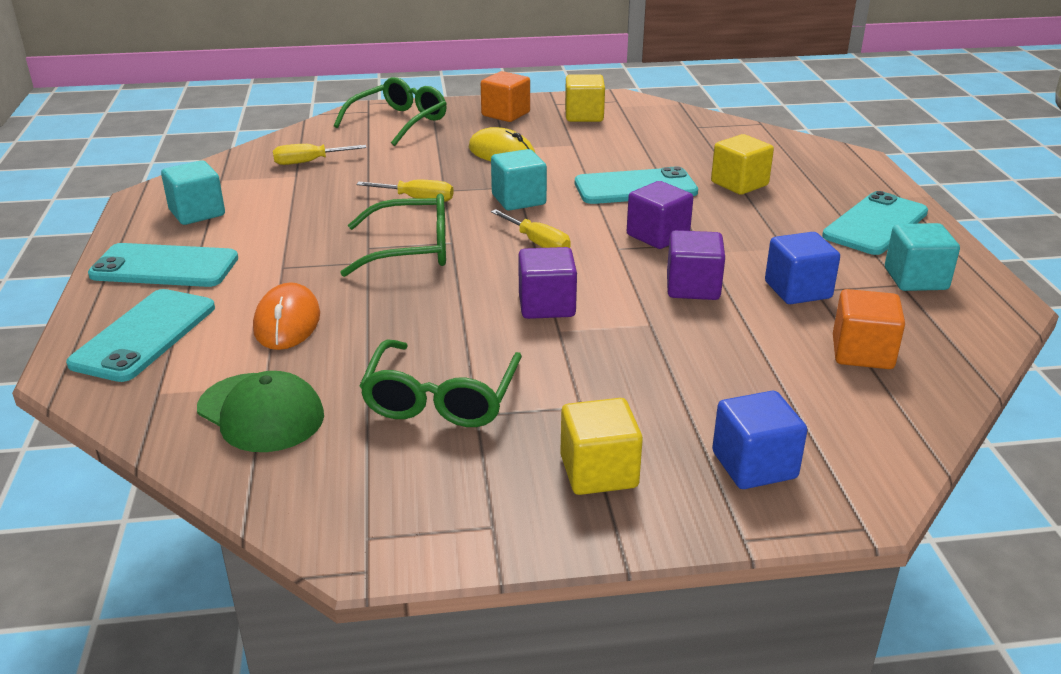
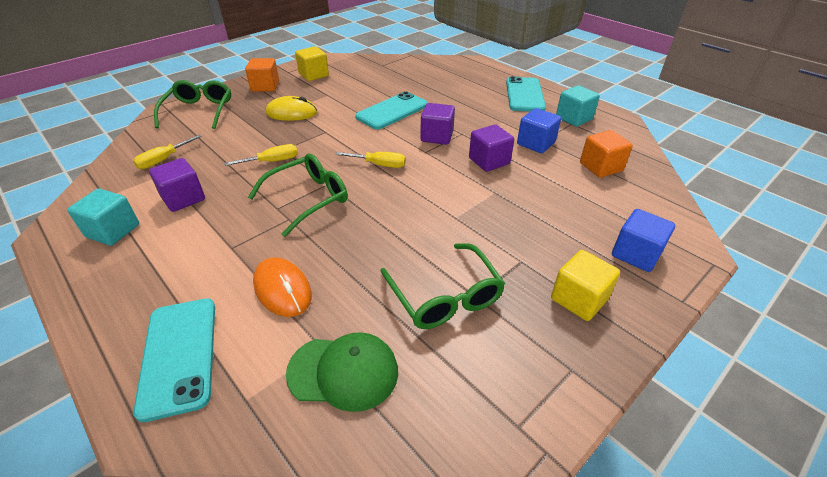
camera: 35 degrees left, 10 degrees up
(164, 267) = (133, 287): turquoise phone -> none
(518, 200) = (336, 140): turquoise cube -> none
(546, 305) = (430, 204): purple cube -> purple cube (183, 198)
(739, 184) = (440, 92): yellow cube -> none

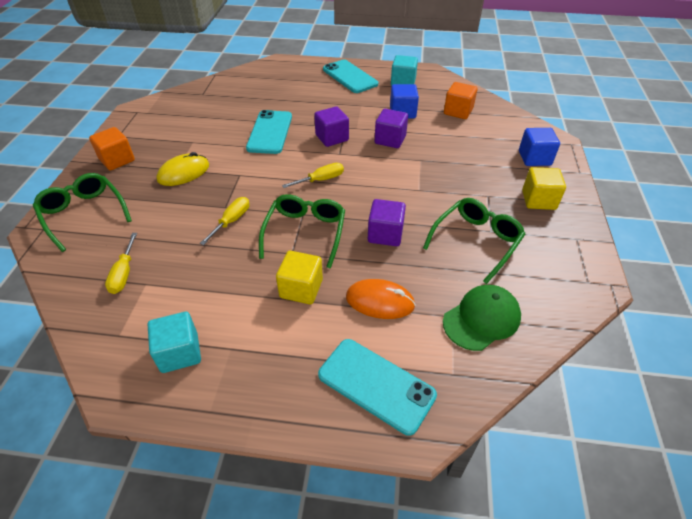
camera: 40 degrees left, 5 degrees up
(183, 198) = (201, 291): purple cube -> purple cube (385, 234)
(313, 75) = (150, 129): yellow cube -> yellow cube (301, 289)
(445, 296) = (476, 241): green glasses -> green glasses turned 75 degrees counterclockwise

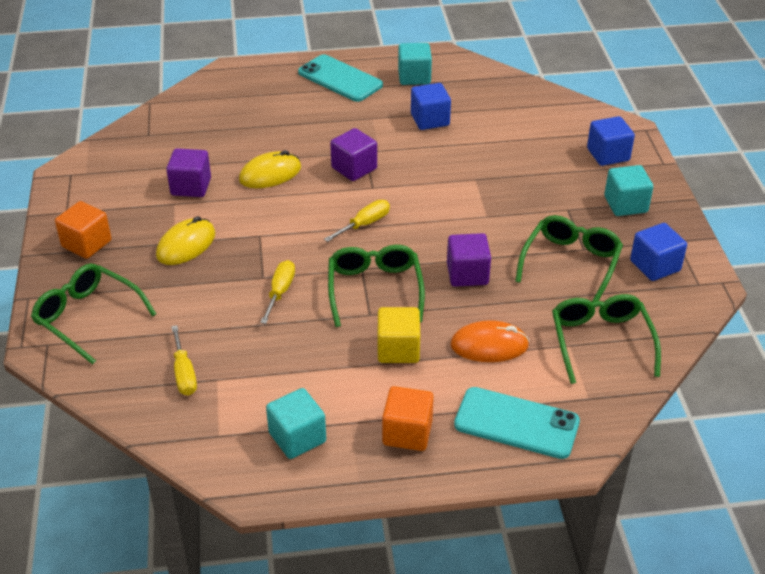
camera: 15 degrees left, 5 degrees down
(270, 132) = (270, 174): turquoise phone -> yellow mouse
(390, 140) = (428, 159): purple cube -> purple cube (191, 186)
(458, 111) = (499, 108): orange cube -> orange cube (407, 433)
(481, 319) = (601, 341): green cap -> green glasses
(538, 200) = (625, 204): yellow cube -> turquoise cube
(551, 257) = (655, 266): none -> blue cube

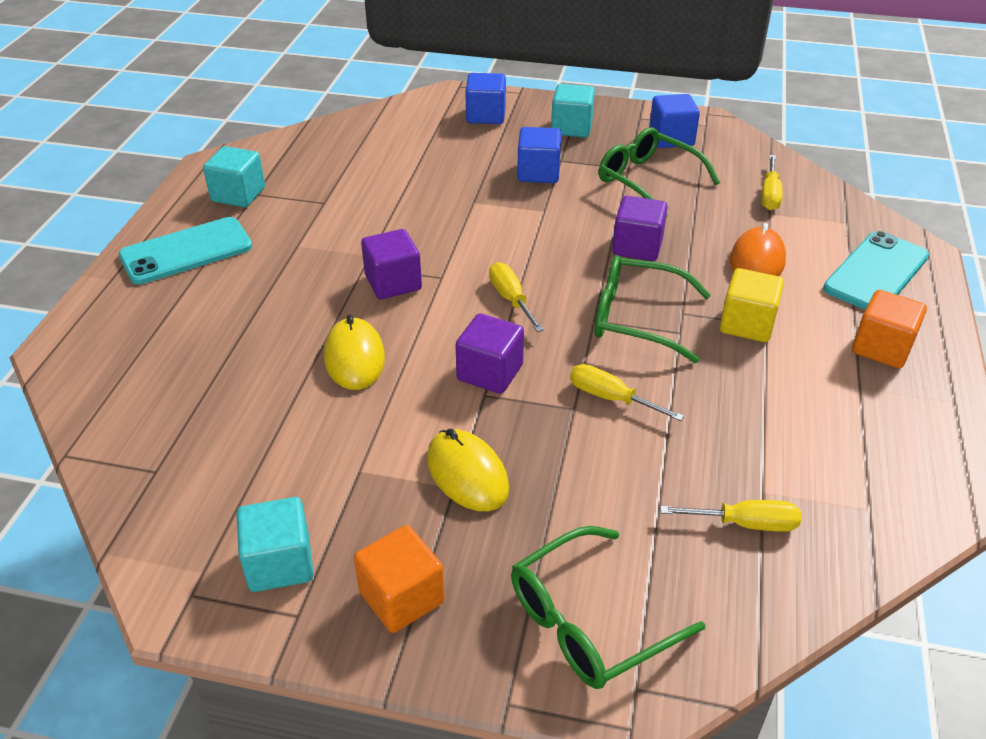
camera: 70 degrees left, 0 degrees up
(191, 186) = (330, 444): purple cube -> purple cube (490, 372)
(297, 437) = (880, 436): turquoise cube -> turquoise cube (280, 563)
(430, 120) = (337, 204): blue cube -> blue cube (538, 173)
(601, 341) = (769, 195): green glasses -> yellow screwdriver

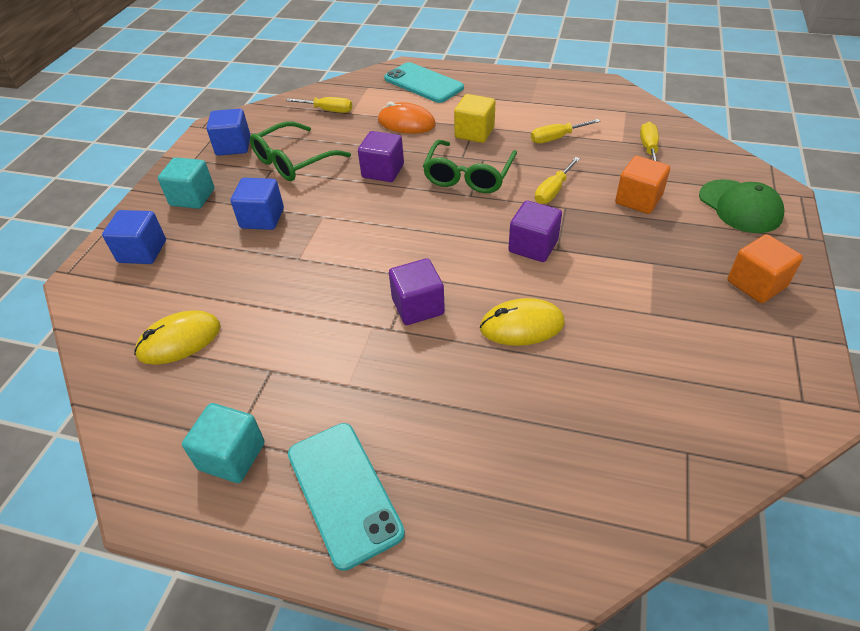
camera: 85 degrees left, 5 degrees up
(280, 563) = (754, 350): turquoise cube -> none
(467, 473) = (639, 256): yellow mouse -> yellow mouse (179, 340)
(511, 299) = (444, 235): yellow screwdriver -> yellow screwdriver (556, 138)
(589, 621) = (740, 206): green glasses -> green cap
(881, 348) = (496, 91): orange cube -> orange cube (638, 200)

